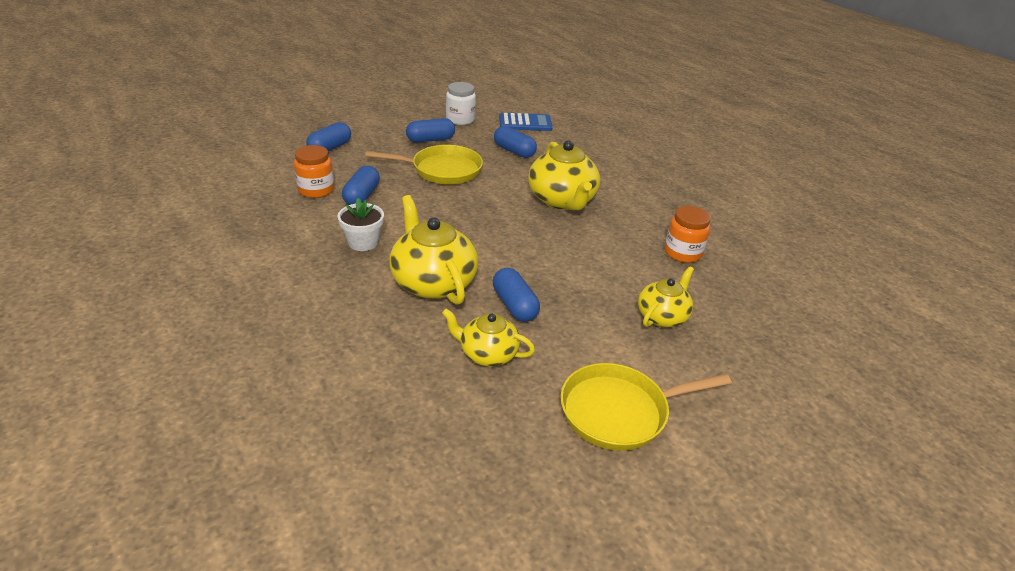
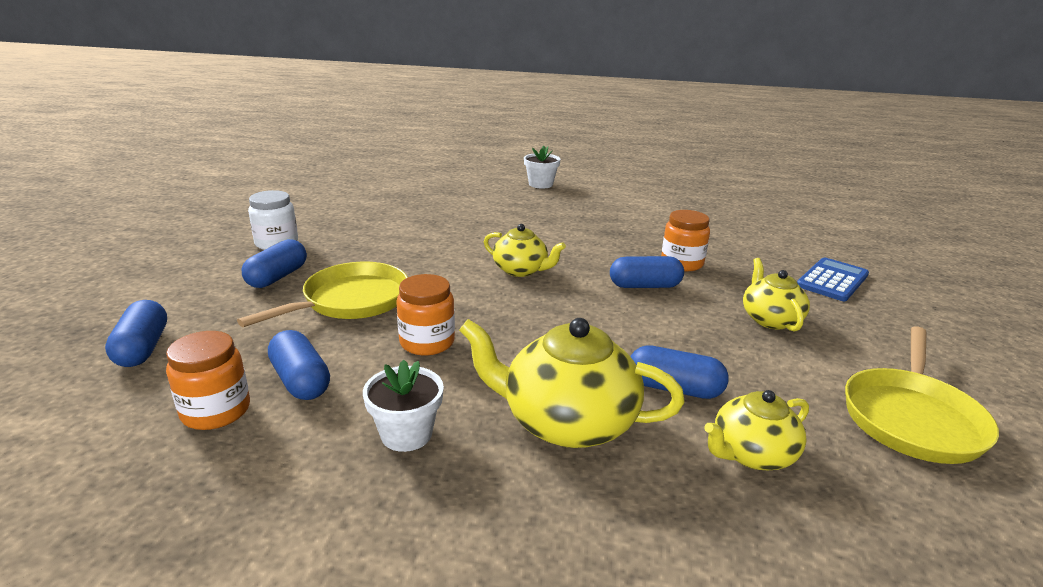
camera: 45 degrees left, 10 degrees down
(440, 210) = (427, 342): none -> orange jar
(514, 151) = (394, 248): blue capsule -> blue capsule (644, 286)
(525, 123) = (356, 219): blue calculator -> blue calculator (832, 280)
(562, 200) = (521, 270): yellow teapot -> yellow teapot, size x0.61
(700, 150) = (540, 184): none -> white flower pot

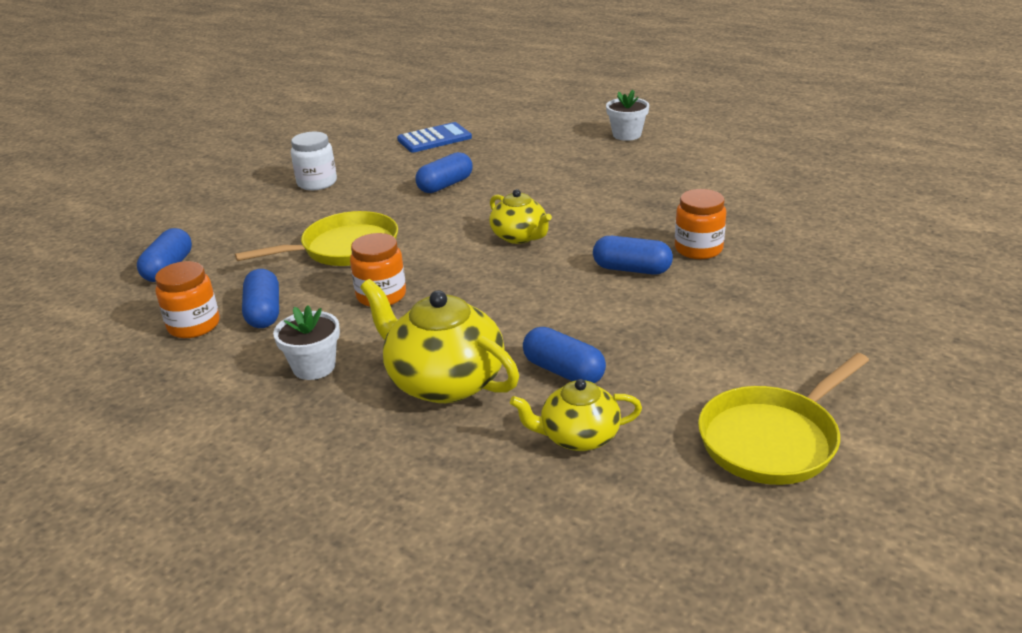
camera: 25 degrees right, 5 degrees up
(277, 277) = (298, 217): blue capsule -> blue capsule (445, 185)
(770, 319) = (733, 323): yellow teapot -> none
(832, 280) = (860, 291): blue calculator -> blue calculator (434, 139)

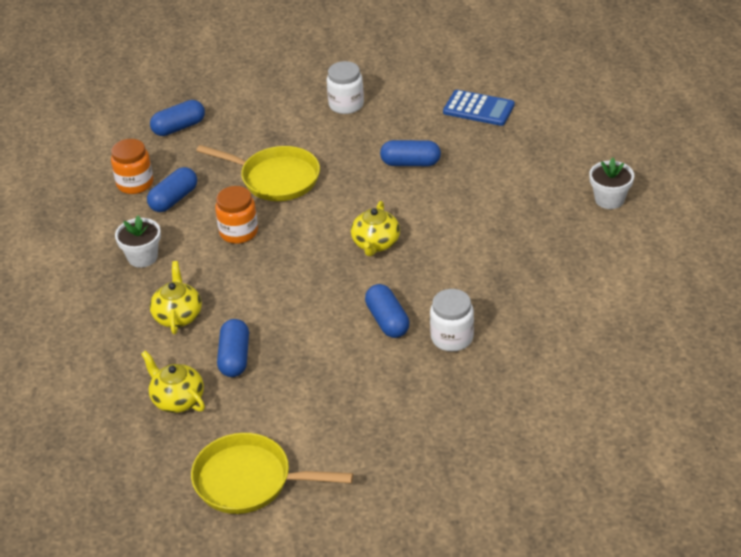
camera: 50 degrees right, 10 degrees up
(444, 381) = (178, 316): yellow teapot -> yellow teapot, size x0.61
(698, 249) = (452, 338): orange jar -> white jar

